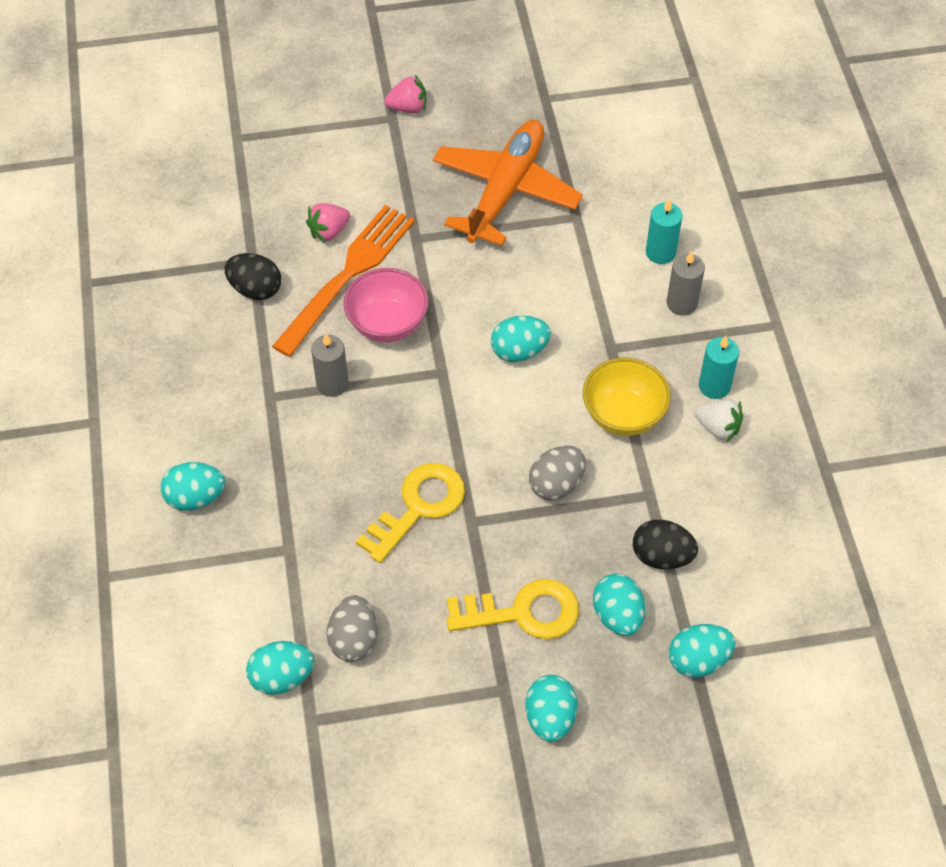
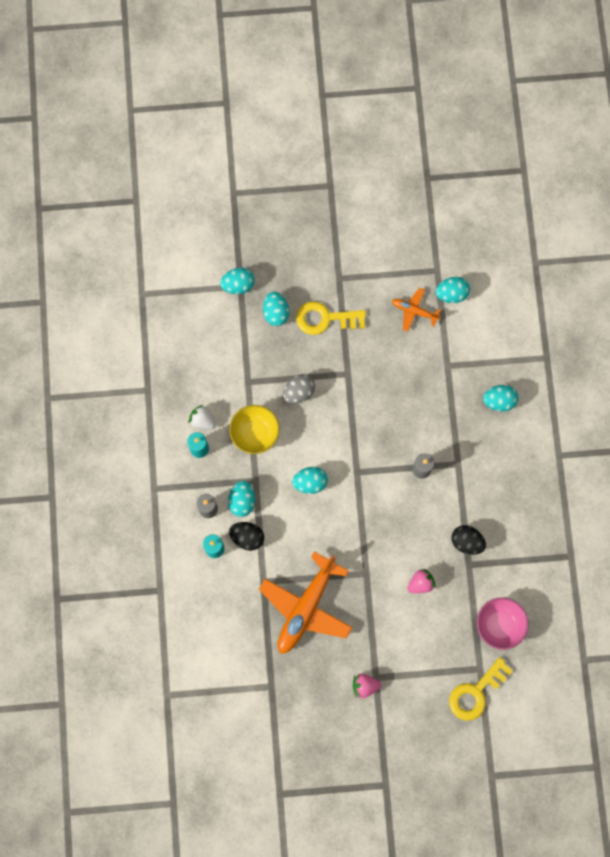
camera: 175 degrees left, 20 degrees up
(347, 275) = (410, 547): orange fork -> none
(354, 640) = (414, 311): grey egg -> orange plane
(387, 324) = (387, 509): pink bowl -> pink bowl (499, 625)
(418, 507) = (376, 385): yellow key -> yellow key (475, 693)
(550, 717) = (317, 261): turquoise egg -> turquoise egg (242, 501)
(662, 556) = (247, 344): black egg -> black egg (247, 537)

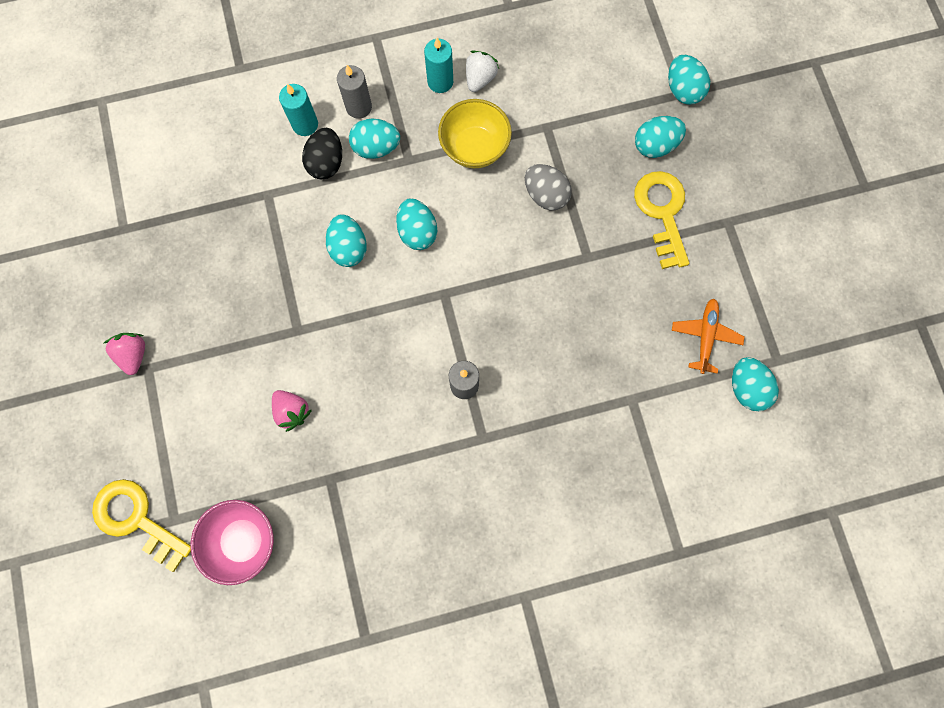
camera: 80 degrees right, 0 degrees up
(306, 607) = (238, 256): orange plane -> none
(466, 542) = (364, 470): black egg -> none
(499, 401) = (593, 487): turquoise egg -> turquoise egg (349, 248)

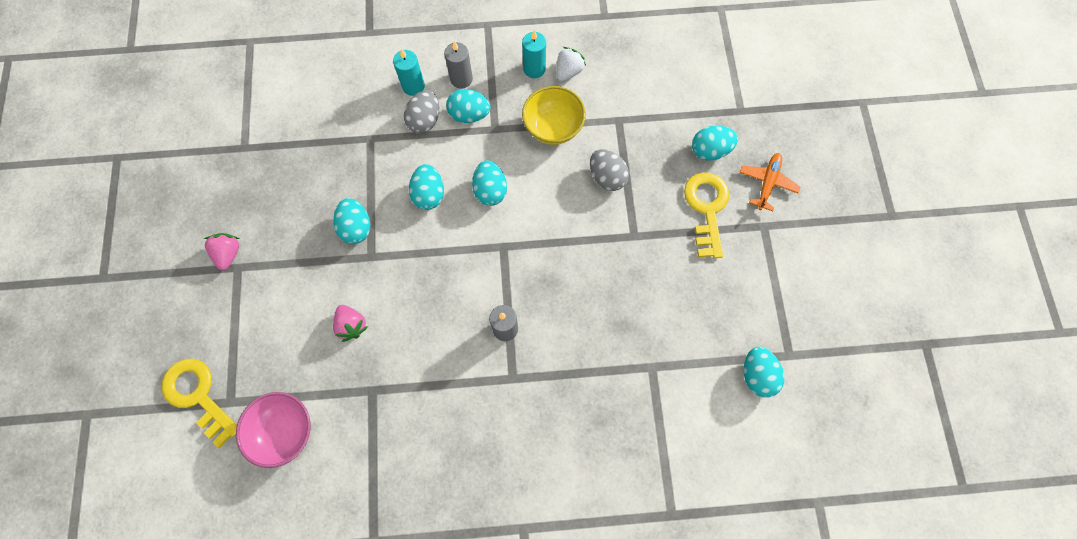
camera: 10 degrees right, 5 degrees down
(326, 163) = (425, 120): black egg -> grey egg
(682, 90) = (742, 108): turquoise egg -> turquoise egg (356, 227)
(705, 336) = (727, 322): orange plane -> orange plane (767, 183)

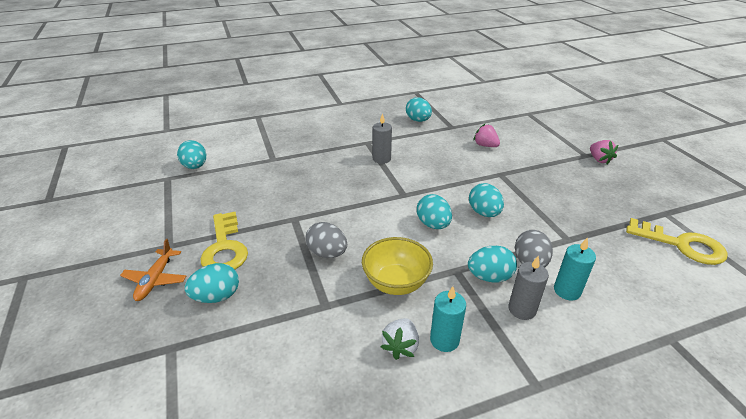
camera: 165 degrees right, 35 degrees down
(198, 395) = (547, 113): yellow key -> yellow key (682, 245)
(285, 431) = (488, 110): pink bowl -> none
(356, 227) = (524, 185): turquoise egg -> turquoise egg (418, 120)

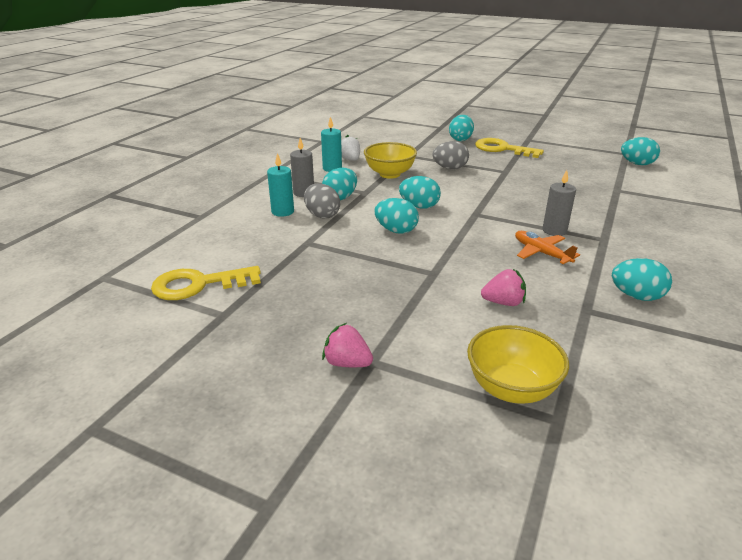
camera: 135 degrees right, 5 degrees down
(155, 279) = (498, 132): orange plane -> orange plane (541, 253)
(532, 124) = (511, 388): none -> yellow bowl

